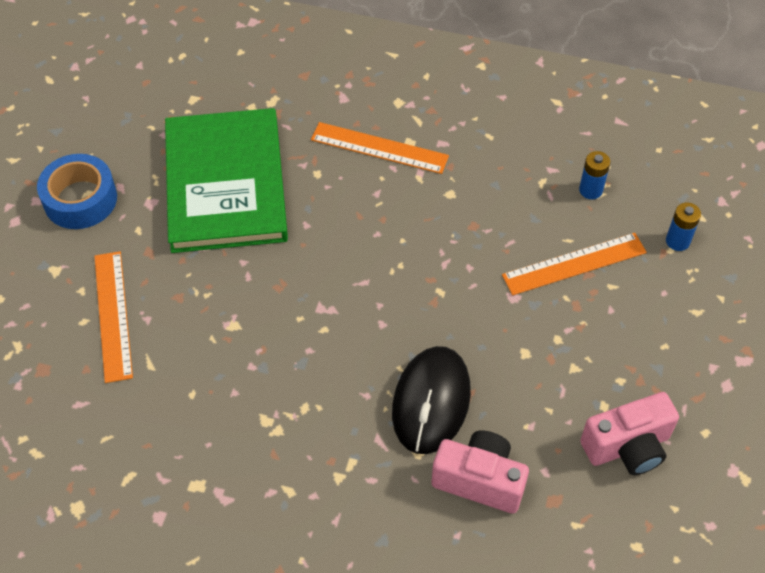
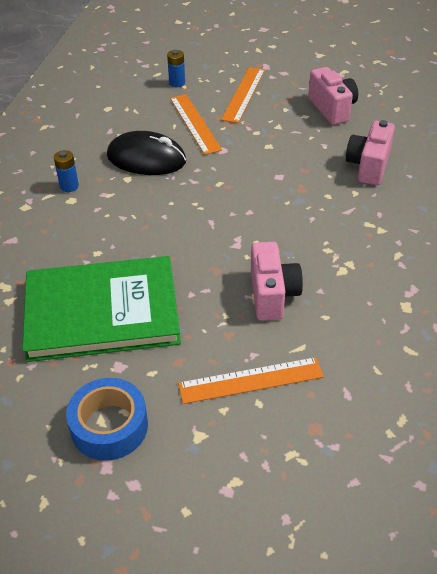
camera: 90 degrees left, 10 degrees down
(233, 341) = (272, 294): none -> pink camera
(379, 148) = (74, 216): orange ruler -> orange ruler (244, 94)
(431, 402) = (313, 187): black mouse -> black mouse (146, 159)
(590, 190) = (131, 114): blue battery -> blue battery (69, 186)

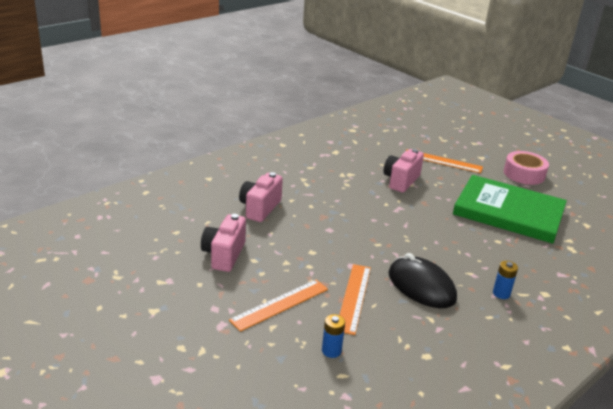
camera: 150 degrees left, 15 degrees down
(109, 426) = (524, 174): blue tape -> pink tape
(368, 166) = (260, 208): pink camera -> pink camera turned 150 degrees clockwise

